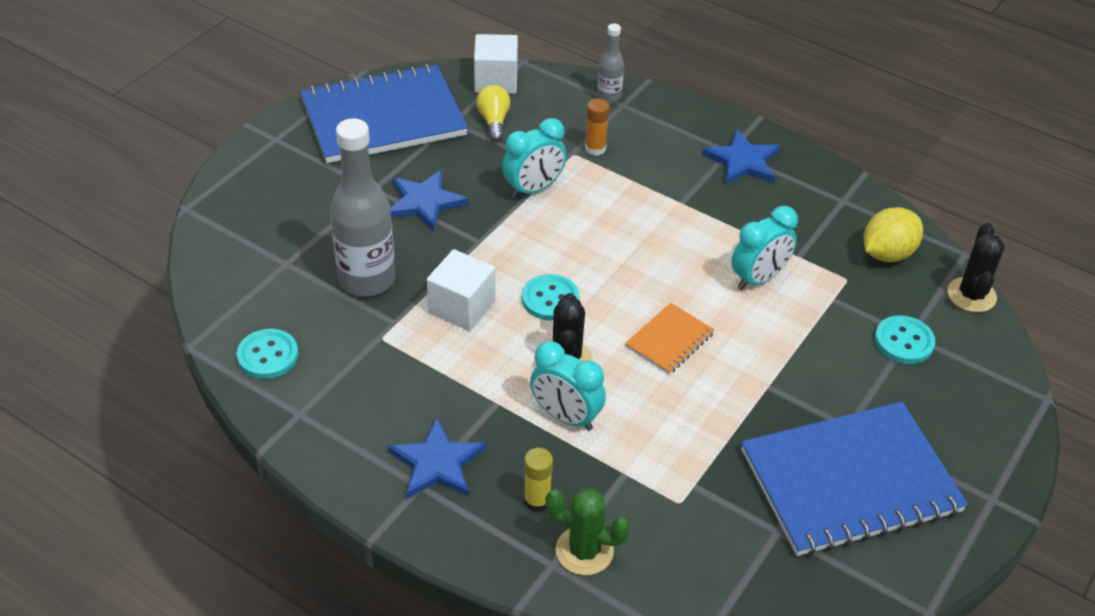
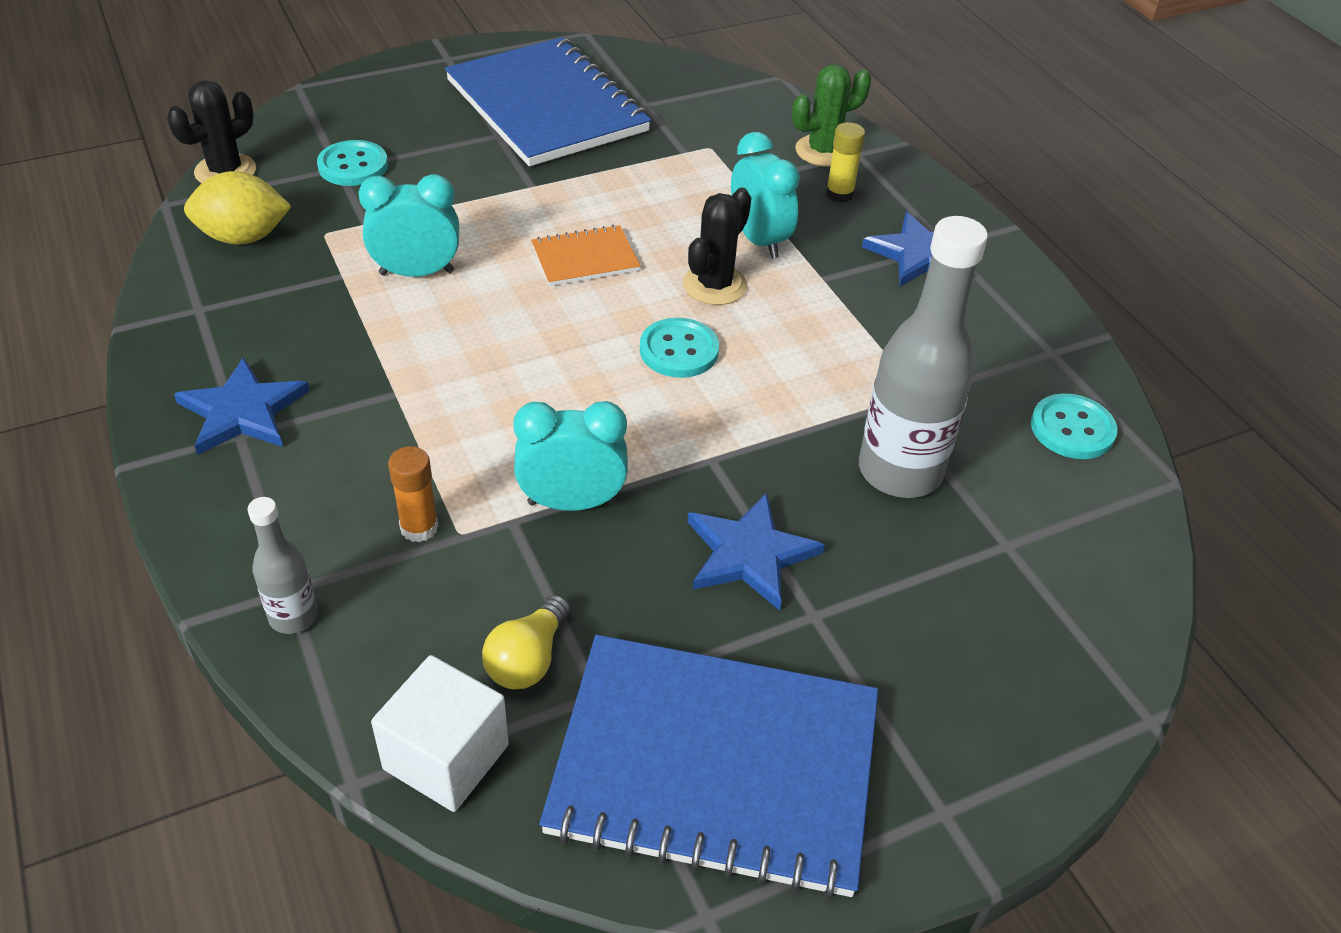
camera: 150 degrees left, 0 degrees up
(462, 307) = (794, 386): white cube -> none
(584, 551) = (823, 151): green cactus -> green cactus turned 75 degrees counterclockwise
(850, 481) = (547, 106): blue notebook -> blue notebook turned 45 degrees clockwise

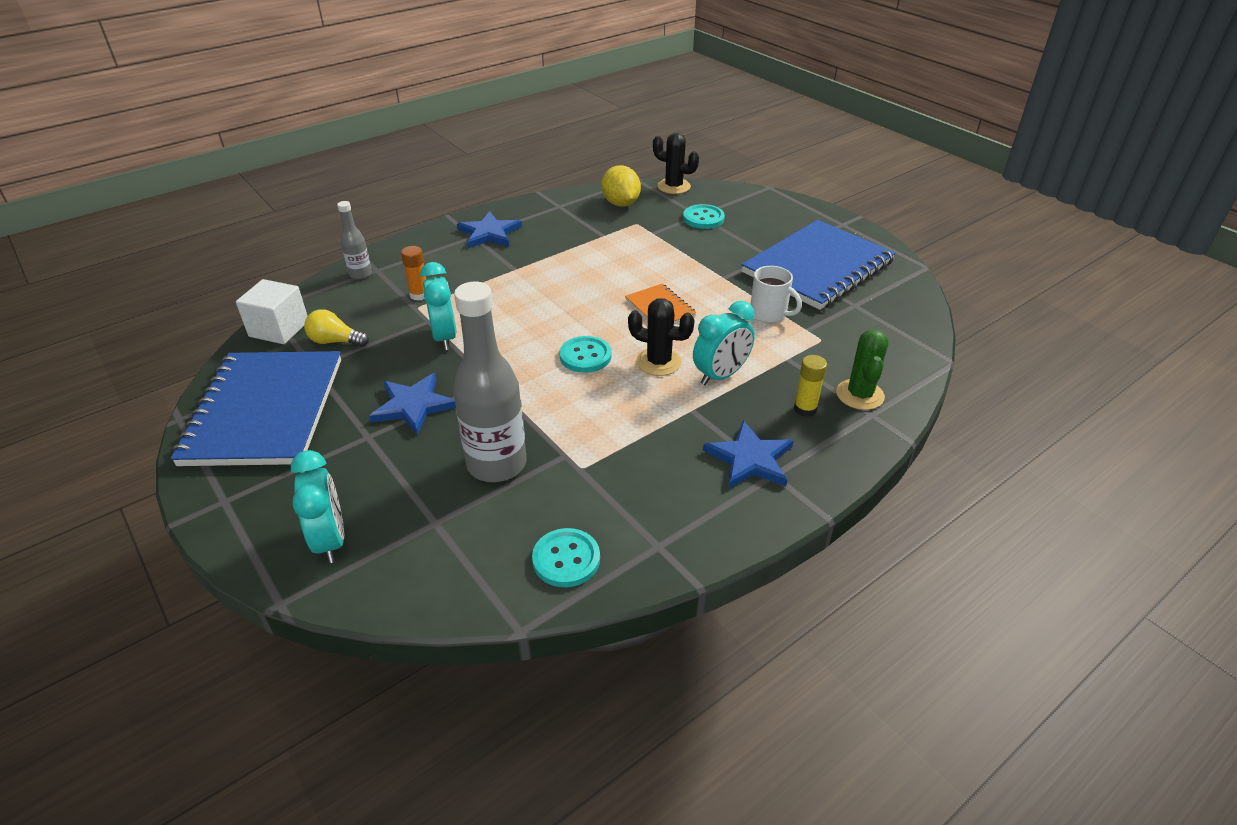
camera: 80 degrees right, 5 degrees down
(417, 273) = (616, 256): turquoise clock -> turquoise clock (330, 540)
(639, 171) = (769, 314): none -> white mug
(823, 151) = (860, 395): green cactus -> green cactus turned 45 degrees clockwise

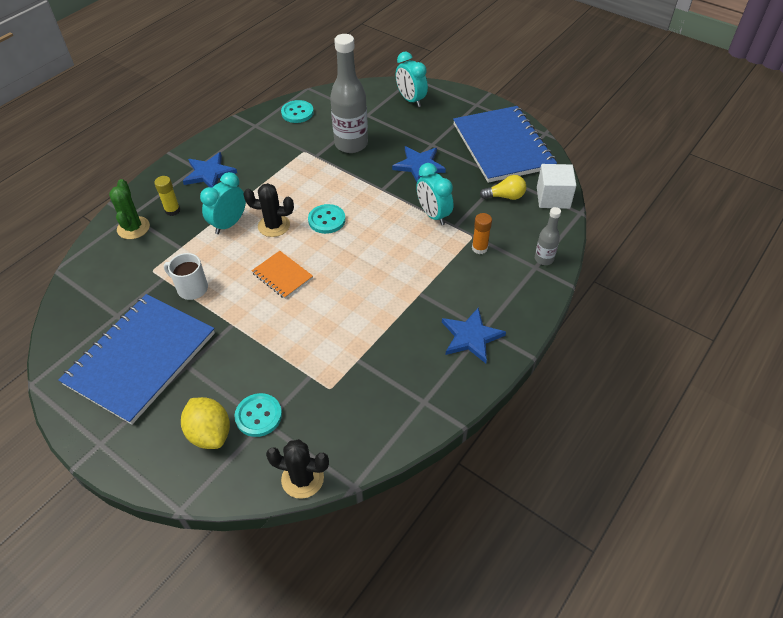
camera: 165 degrees right, 10 degrees up
(621, 204) = (357, 423): yellow lemon -> yellow lemon (210, 433)

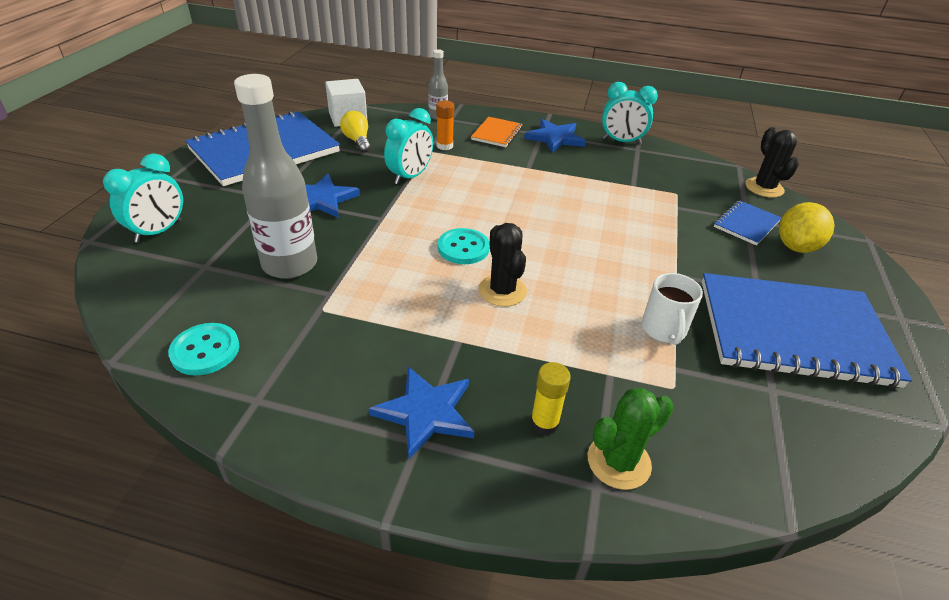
camera: 115 degrees left, 10 degrees down
(229, 224) = (528, 337): turquoise clock -> turquoise clock (621, 141)
(258, 416) = (746, 224): turquoise button -> blue notebook
(282, 276) = (578, 258): orange notebook -> orange notebook (497, 133)

